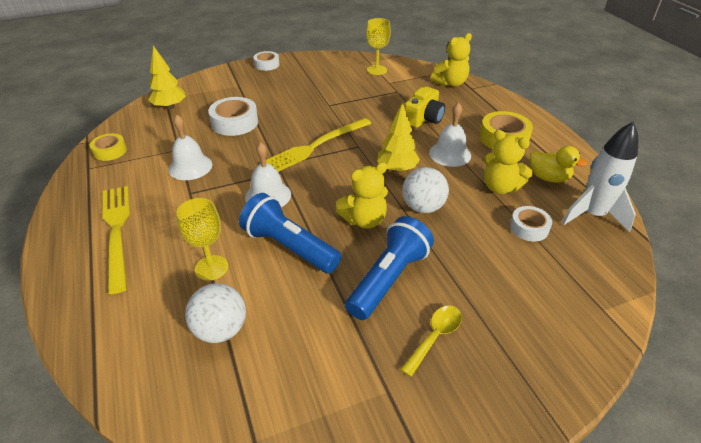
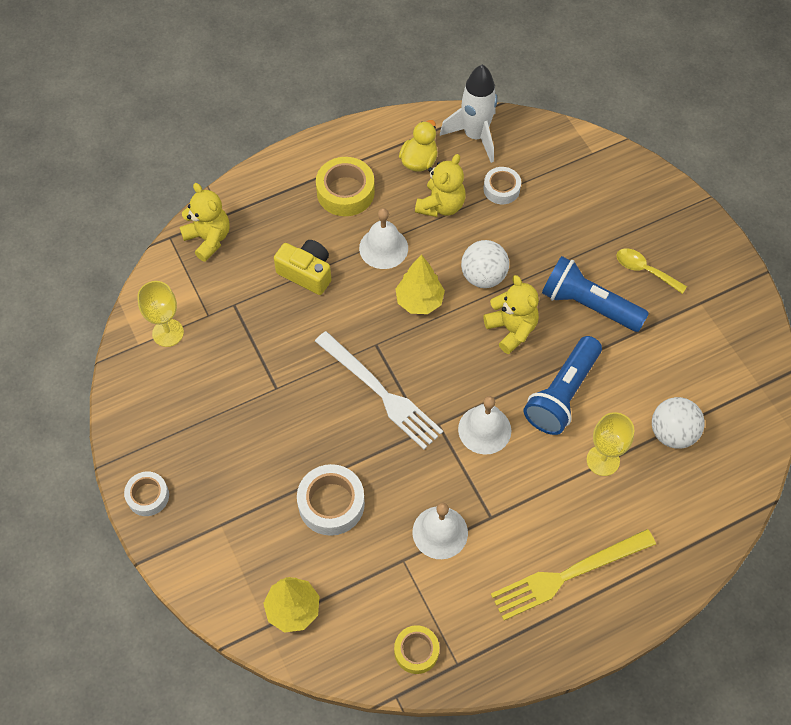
camera: 95 degrees left, 20 degrees up
(315, 146) = (381, 392): yellow fork -> white fork

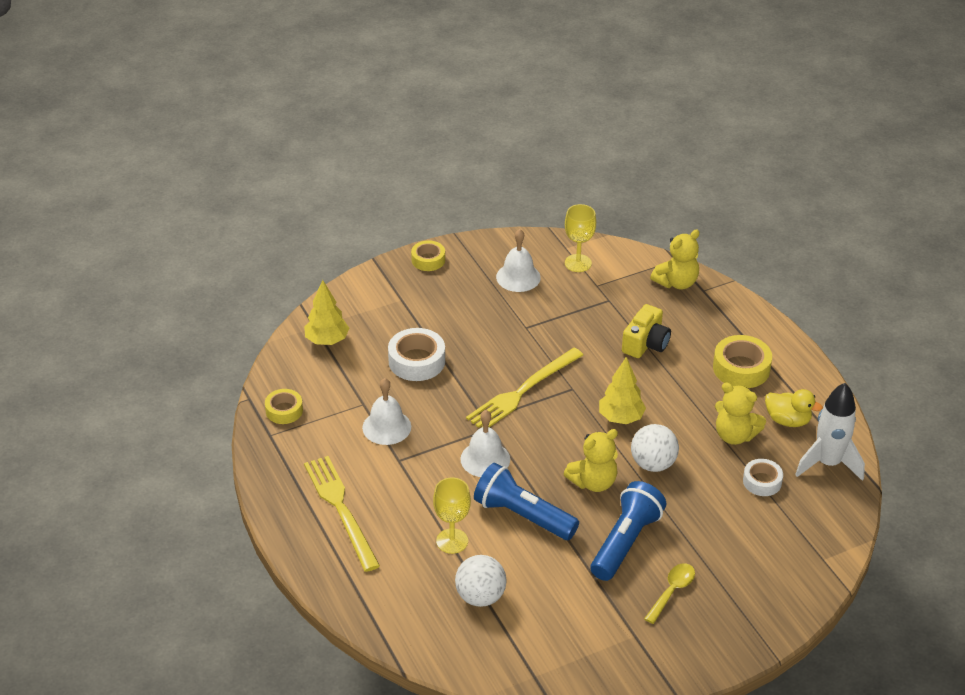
camera: 90 degrees right, 20 degrees down
(148, 496) = (428, 260): white tape -> yellow tape
(381, 392) = (522, 391): white fork -> yellow fork
(383, 248) = (679, 394): white bell -> white bell (518, 277)

